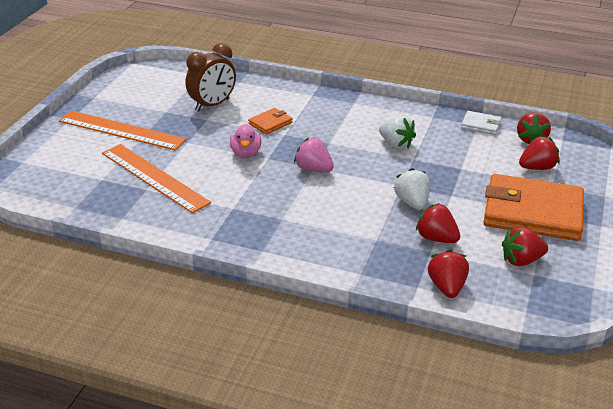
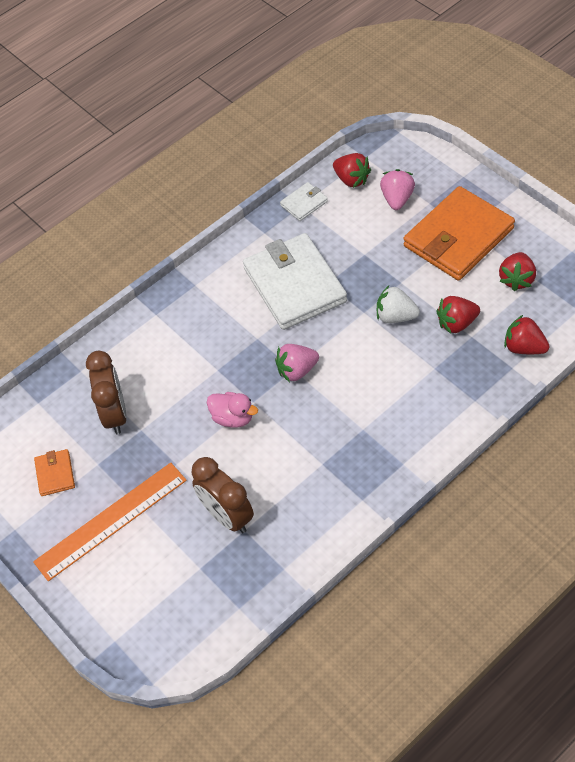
camera: 55 degrees left, 20 degrees up
(154, 177) = (227, 516): orange ruler -> brown clock
(270, 123) = (188, 374): orange wallet -> orange wallet (55, 474)
(396, 144) = (295, 285): white strawberry -> white wallet
(537, 168) = (397, 199): red strawberry -> pink strawberry

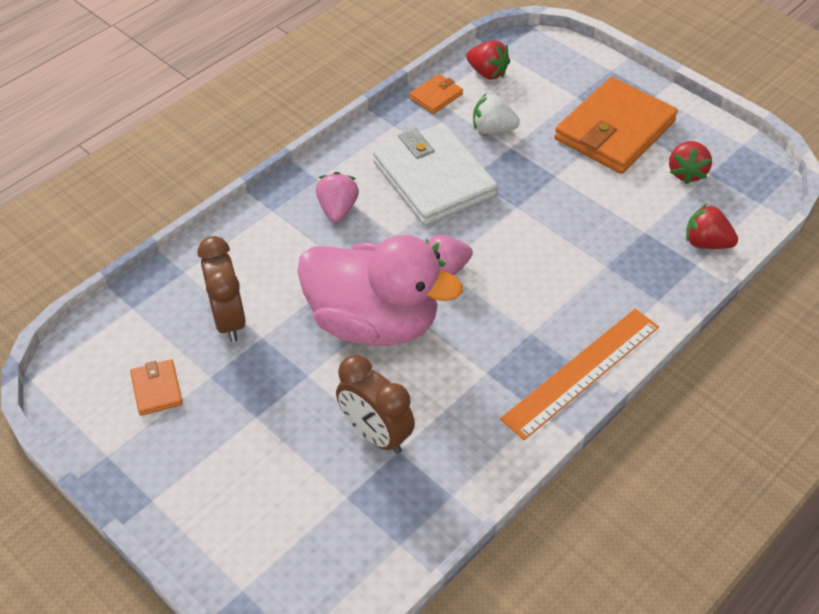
camera: 10 degrees left, 5 degrees down
(111, 520) = (230, 442): orange ruler -> orange ruler (581, 371)
(233, 418) = (374, 322): pink duck -> pink duck, size x2.45
(304, 203) = (436, 96): white wallet -> orange wallet
(395, 316) = (554, 211): white strawberry -> white strawberry (492, 129)
(397, 199) = (540, 92): pink strawberry -> pink strawberry (337, 209)
(456, 323) = (625, 218): red strawberry -> none

